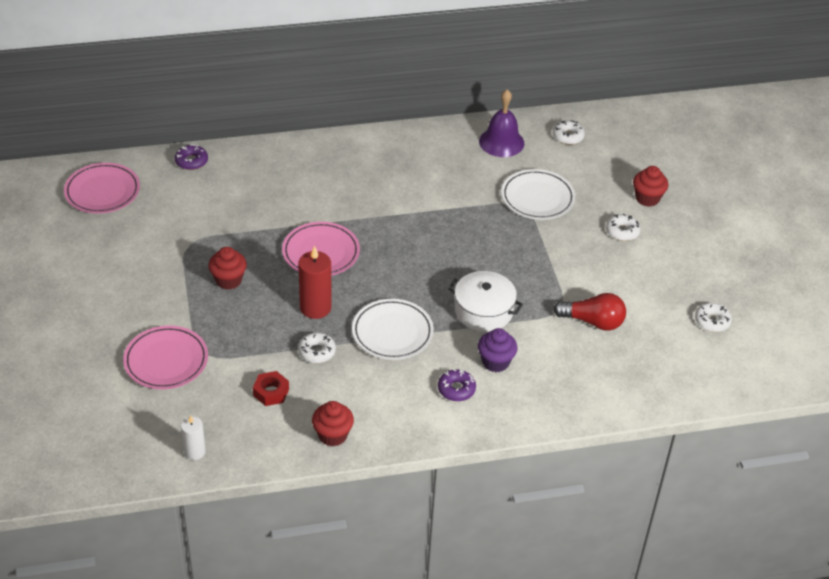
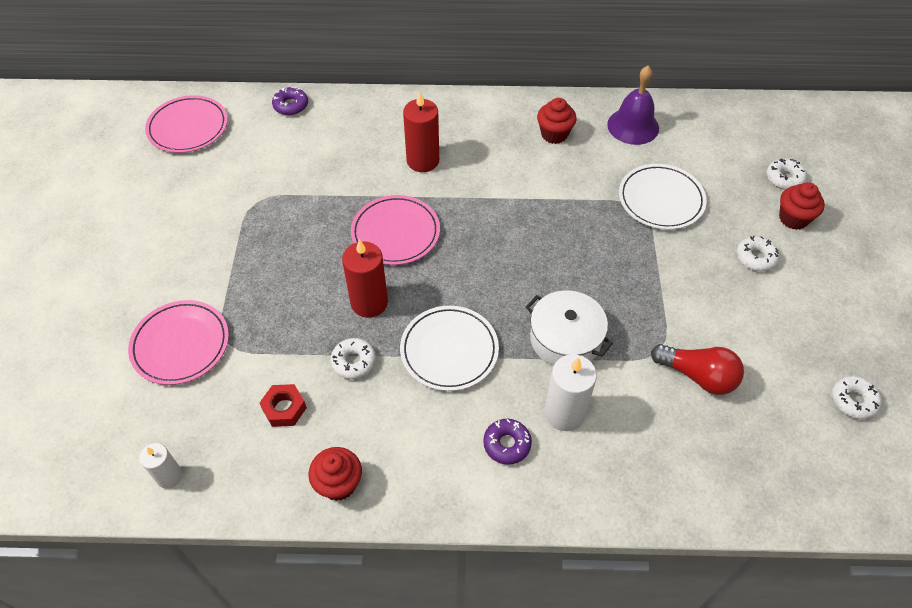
camera: 15 degrees right, 10 degrees up
(228, 280) = (283, 252): red cupcake -> red cupcake (554, 134)
(326, 192) = (423, 161): none -> red candle
(495, 362) = (564, 413): purple cupcake -> white candle
(568, 136) = (711, 129): white donut -> white donut (784, 178)

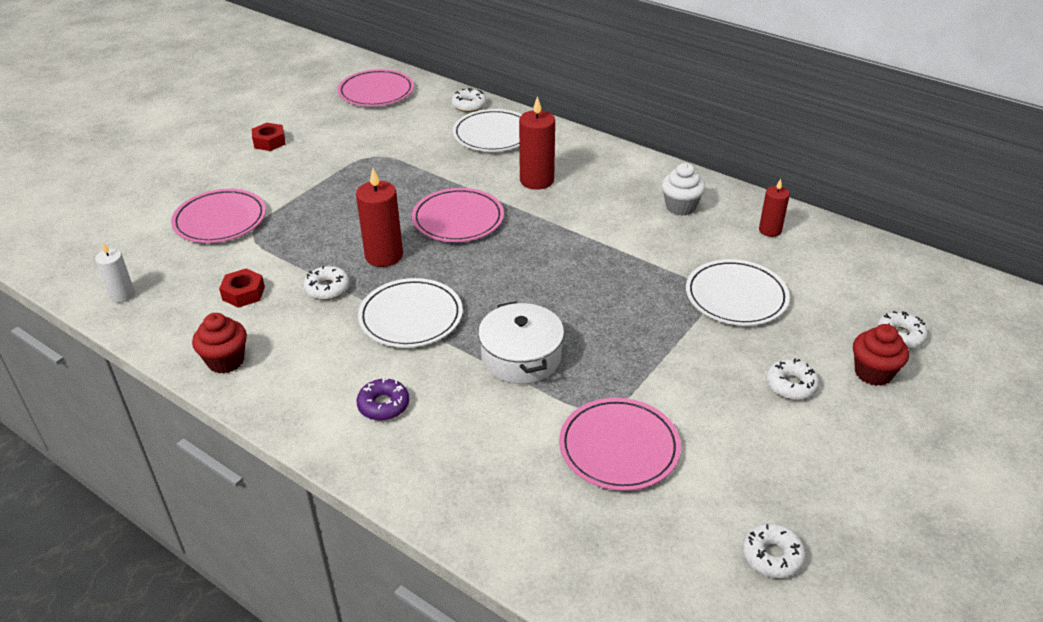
camera: 35 degrees right, 15 degrees down
(138, 233) = (269, 142): none -> red nut
(291, 105) = (469, 105): purple donut -> white donut
(342, 128) = (493, 134): none -> white plate
(554, 134) = (680, 207): red cupcake -> white cupcake
(564, 413) = (458, 409): white candle -> none
(633, 126) = (770, 230): purple bell -> red candle
(698, 376) = (619, 447): red light bulb -> pink plate

